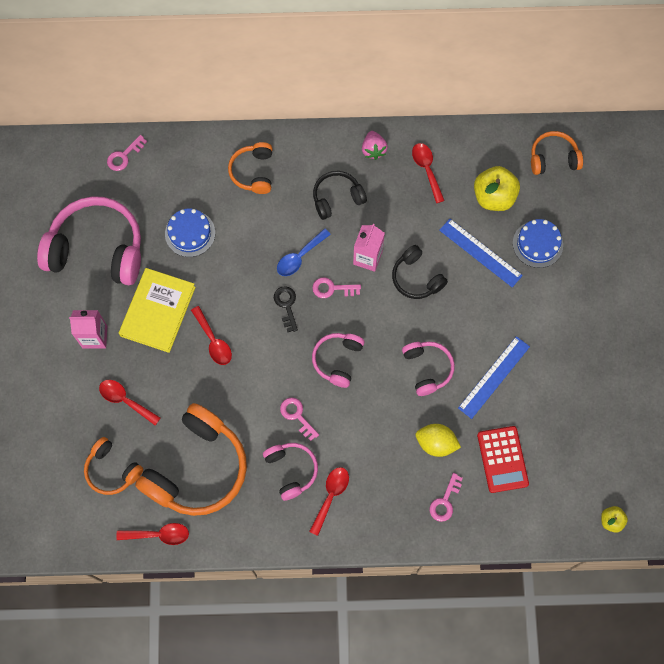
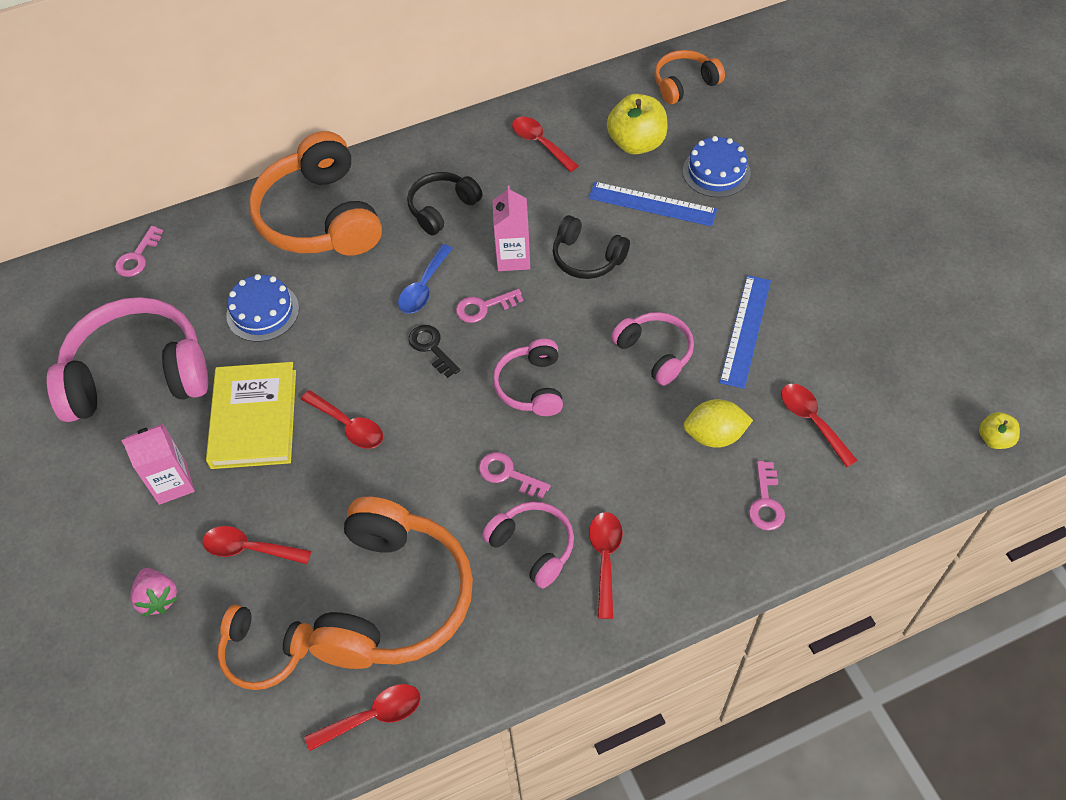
camera: 20 degrees left, 15 degrees down
(253, 172) = (320, 217): orange headphones -> orange headphones, size x1.90
(373, 150) = (464, 145): pink strawberry -> pink strawberry (158, 598)
(502, 459) = (812, 421): red calculator -> red spoon

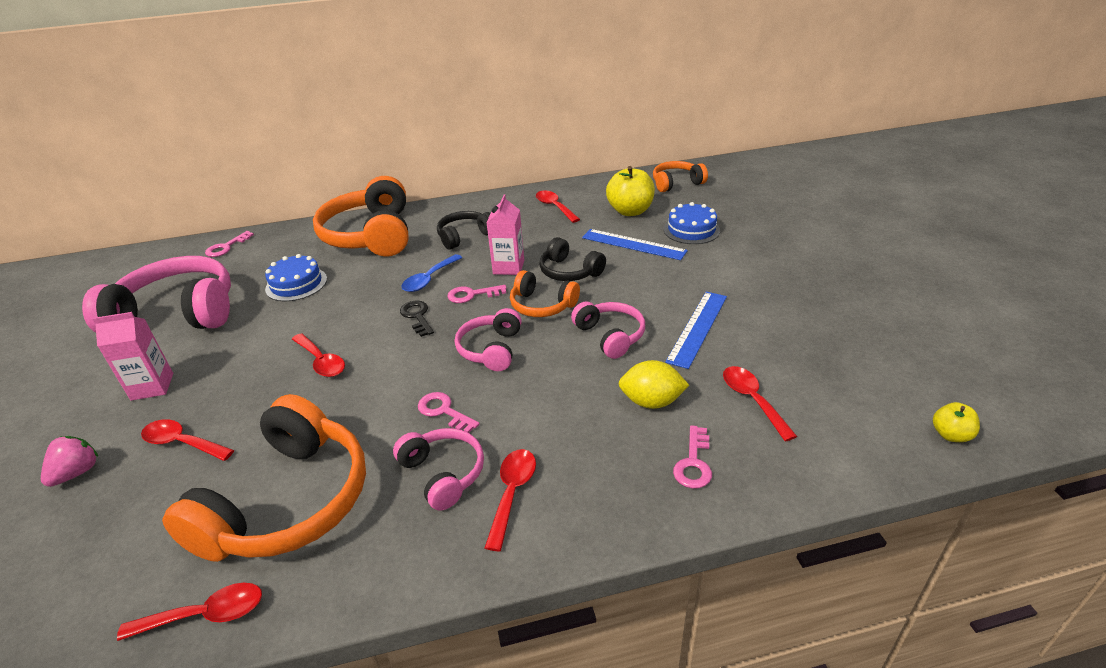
camera: 10 degrees right, 20 degrees down
(158, 598) = (77, 472): pink strawberry -> pink strawberry turned 135 degrees counterclockwise
(254, 418) = (247, 349): yellow book -> none
(264, 652) = (138, 533): orange headphones -> orange headphones (542, 305)

